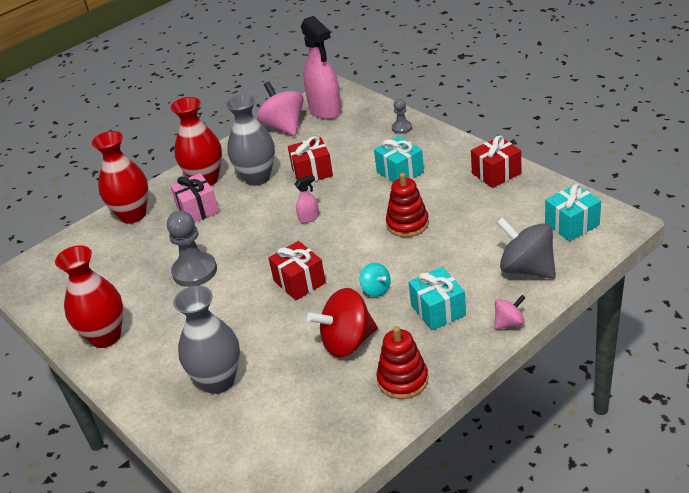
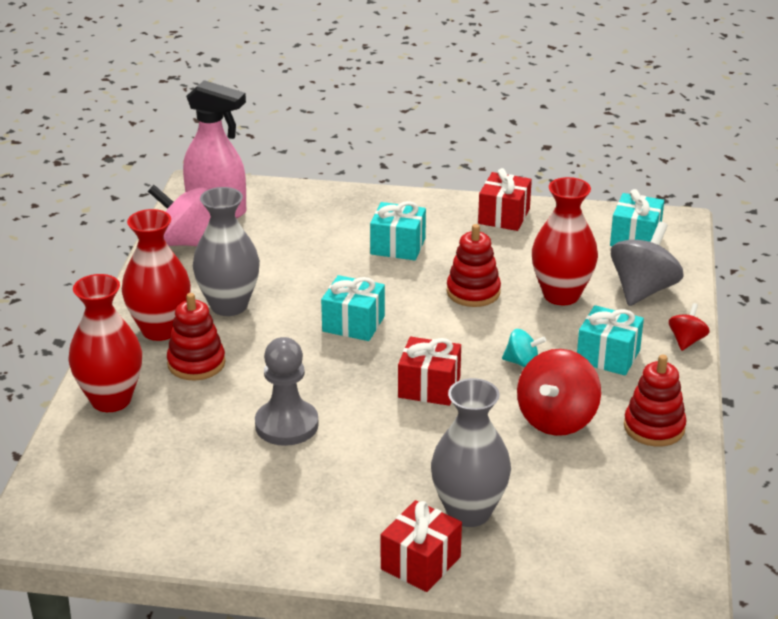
camera: 45 degrees left, 5 degrees down
(105, 336) = (267, 532): red vase -> red vase (561, 295)
(197, 209) = (196, 363): pink gift -> red stacking toy
(309, 218) = (353, 324): pink spray bottle -> turquoise gift
(312, 172) = (292, 278): red gift -> red gift (420, 563)
(401, 128) = (340, 203): grey pawn -> none
(509, 323) = (686, 341): pink spinning top -> red spinning top
(526, 268) = (643, 290): grey spinning top -> grey spinning top turned 120 degrees clockwise

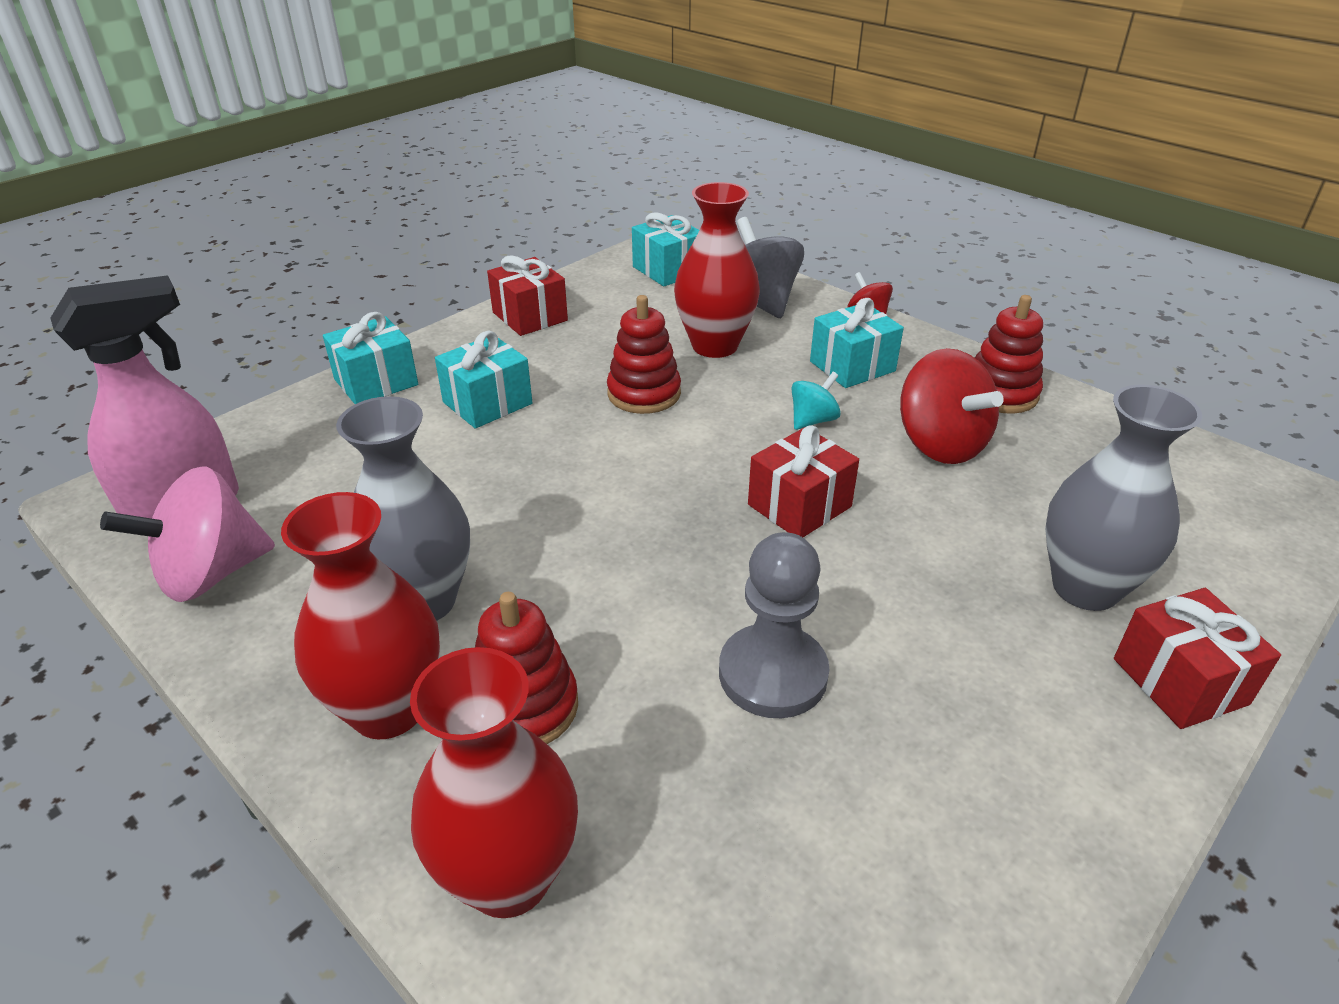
camera: 55 degrees left, 5 degrees up
(353, 324) = (603, 506): turquoise gift -> turquoise gift (376, 382)

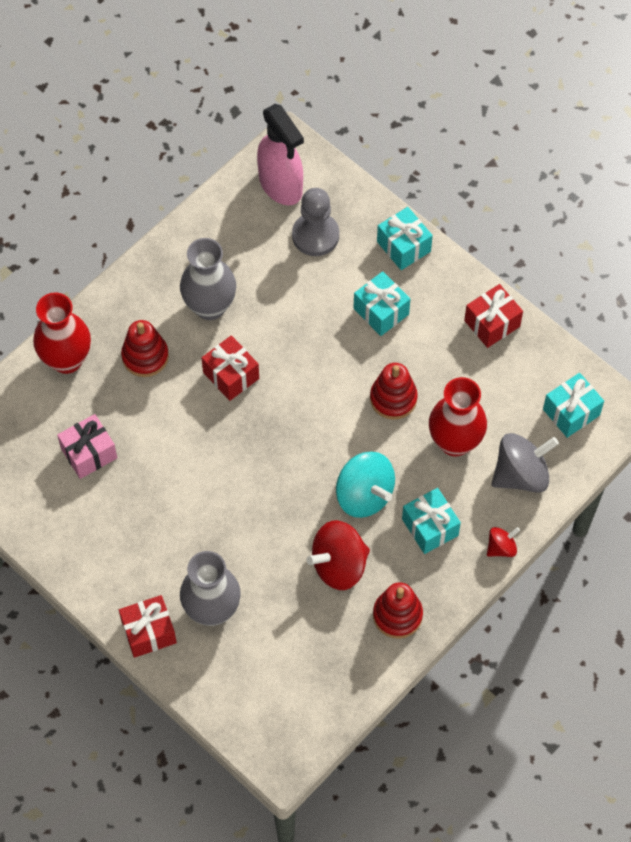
camera: 90 degrees right, 25 degrees up
(211, 574) = (231, 213): pink spinning top -> none
(388, 709) = (146, 305): red vase -> none
(773, 674) = (159, 456): grey pawn -> grey pawn (315, 235)
(780, 811) = (89, 453): none -> pink gift
(799, 506) = (280, 479): red gift -> red gift (231, 375)
(813, 420) = (364, 495): turquoise spinning top -> turquoise spinning top, size x1.91

